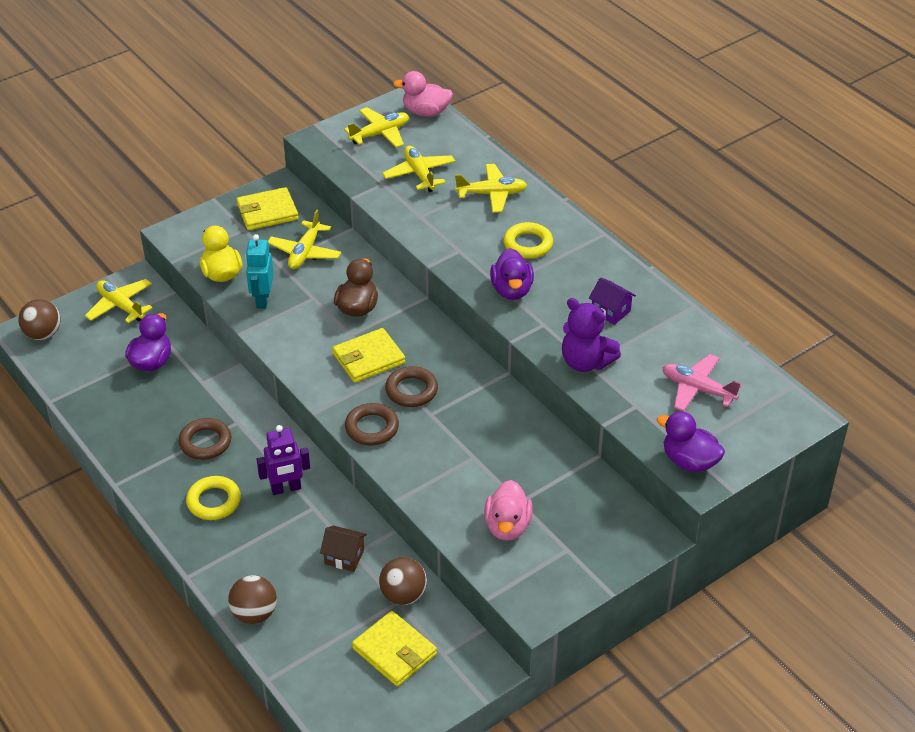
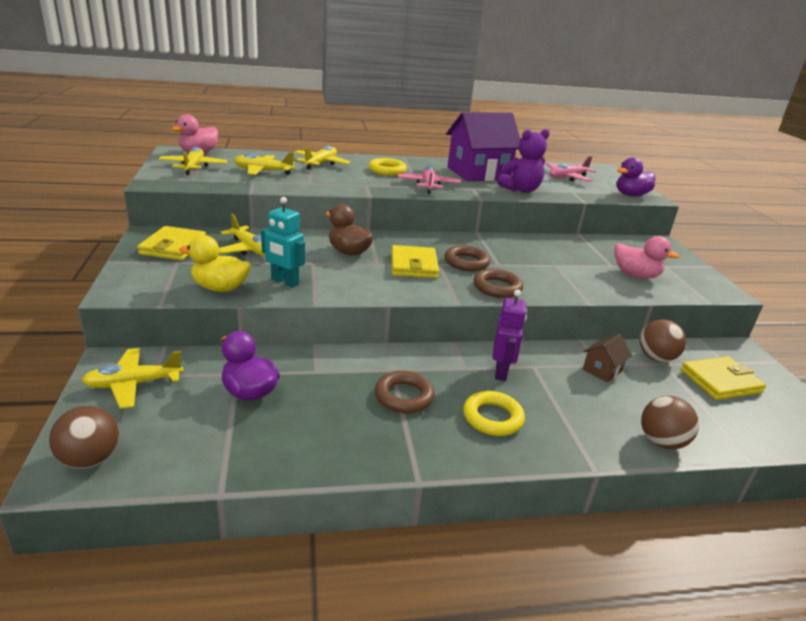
camera: 65 degrees left, 15 degrees down
(511, 290) = (428, 185): purple duck -> pink plane
(611, 311) = (478, 173): purple house -> purple house, size x2.32

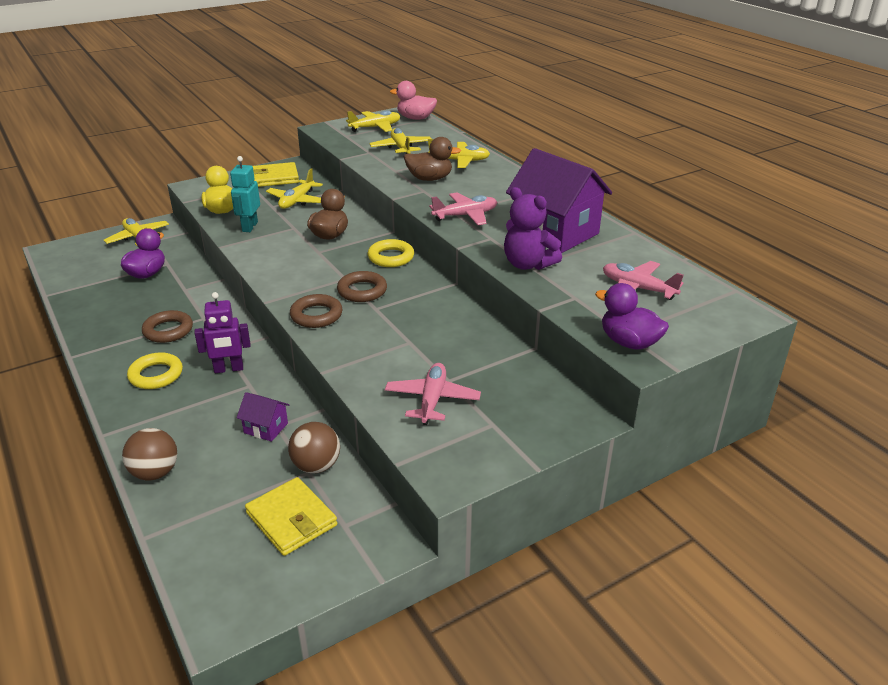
camera: 70 degrees right, 5 degrees up
(90, 459) = (65, 252): brown ball -> none
(344, 178) = (429, 179): none -> brown duck
(387, 170) = (485, 189): yellow ring -> yellow ring (391, 257)
(413, 265) = (329, 268): yellow wallet -> none
(602, 370) = (266, 428): brown house -> purple house
(635, 275) = (432, 400): pink duck -> pink plane

